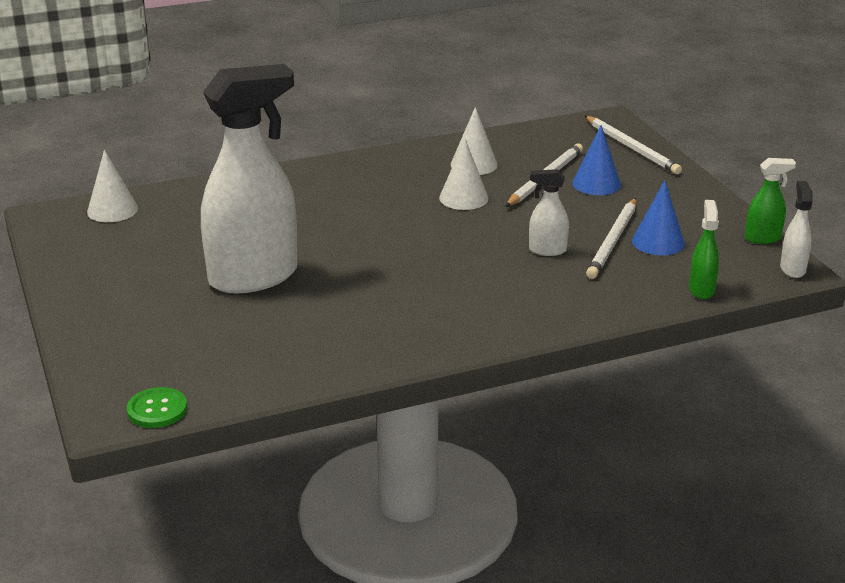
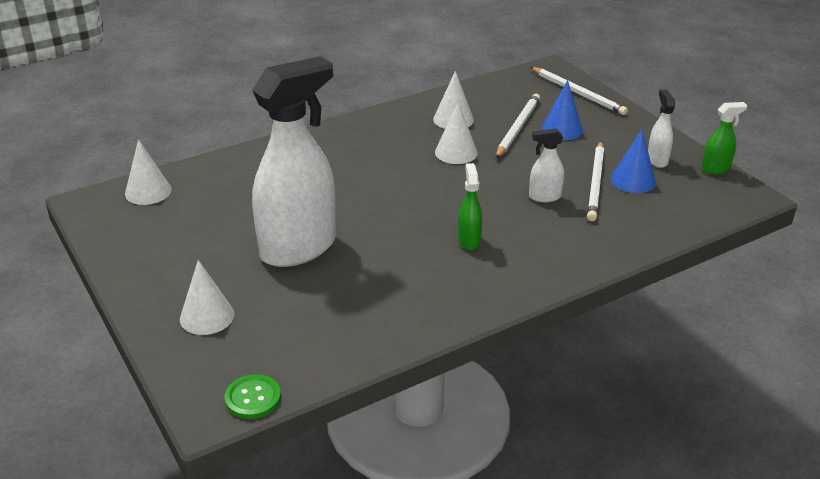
camera: 10 degrees left, 5 degrees up
(135, 332) = (207, 316): none -> white cone
(701, 289) = (685, 223): green spray bottle -> green spray bottle (469, 240)
(792, 269) = (750, 196): white spray bottle -> white spray bottle (657, 160)

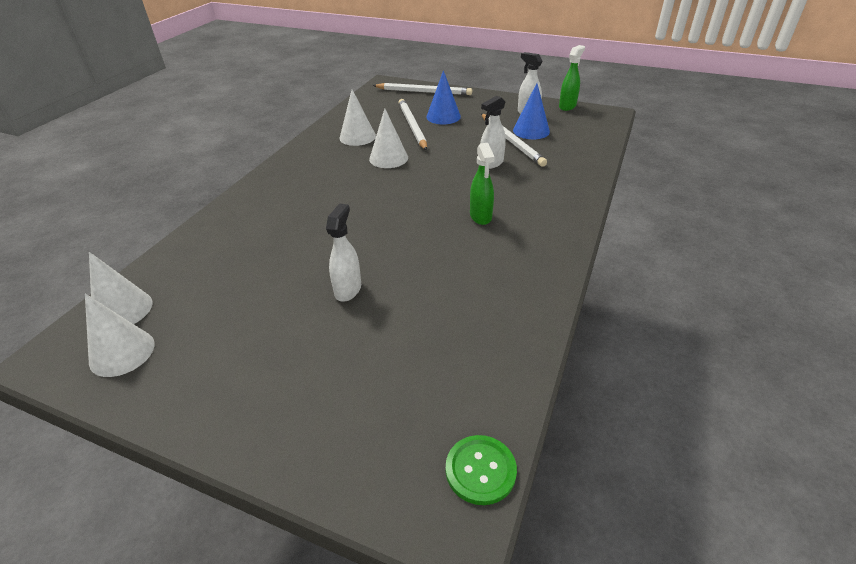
camera: 35 degrees left, 5 degrees up
(207, 316) = (330, 408): white cone -> white cone (122, 352)
(299, 248) = (348, 289): white spray bottle -> white spray bottle, size x0.42
(469, 240) = (480, 216): green spray bottle -> green spray bottle turned 150 degrees counterclockwise

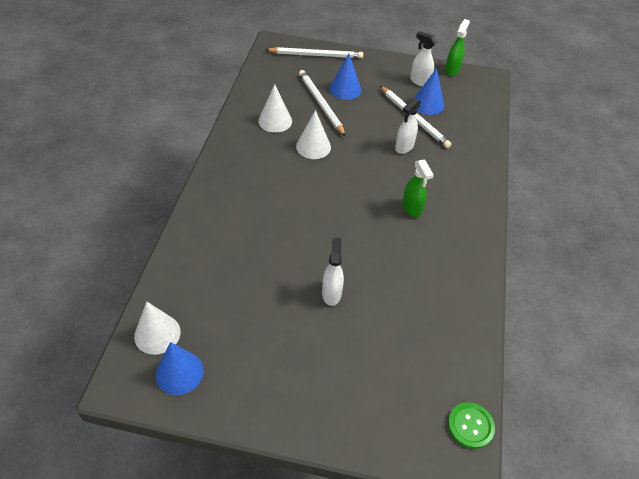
camera: 15 degrees left, 10 degrees up
(122, 352) = (179, 372): white cone -> blue cone

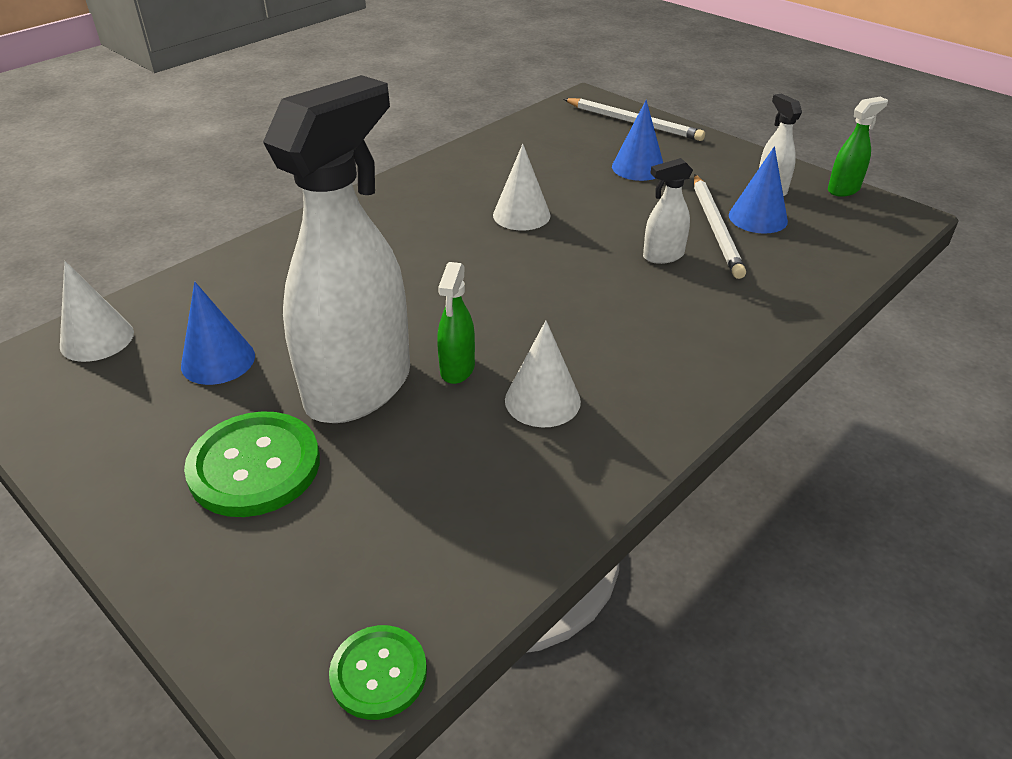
camera: 35 degrees right, 10 degrees down
(179, 372) = (70, 390): blue cone -> blue cone (218, 360)
(275, 121) = (498, 174): white cone -> white cone (542, 400)
(321, 104) = (583, 173): white pencil -> none
(324, 362) = (254, 466): none -> green button
(331, 293) = (359, 387): white spray bottle -> white spray bottle, size x2.39
(412, 209) = (596, 333): green spray bottle -> green spray bottle (457, 369)

